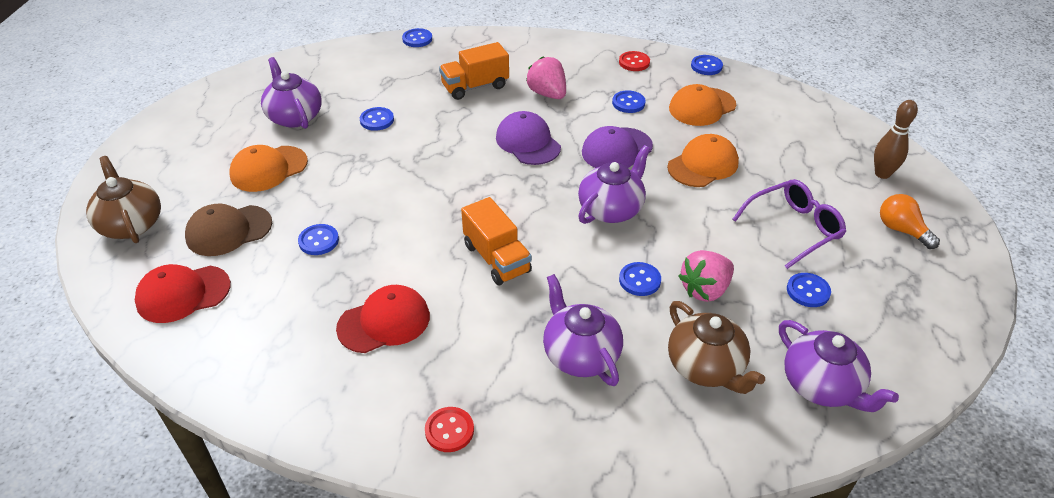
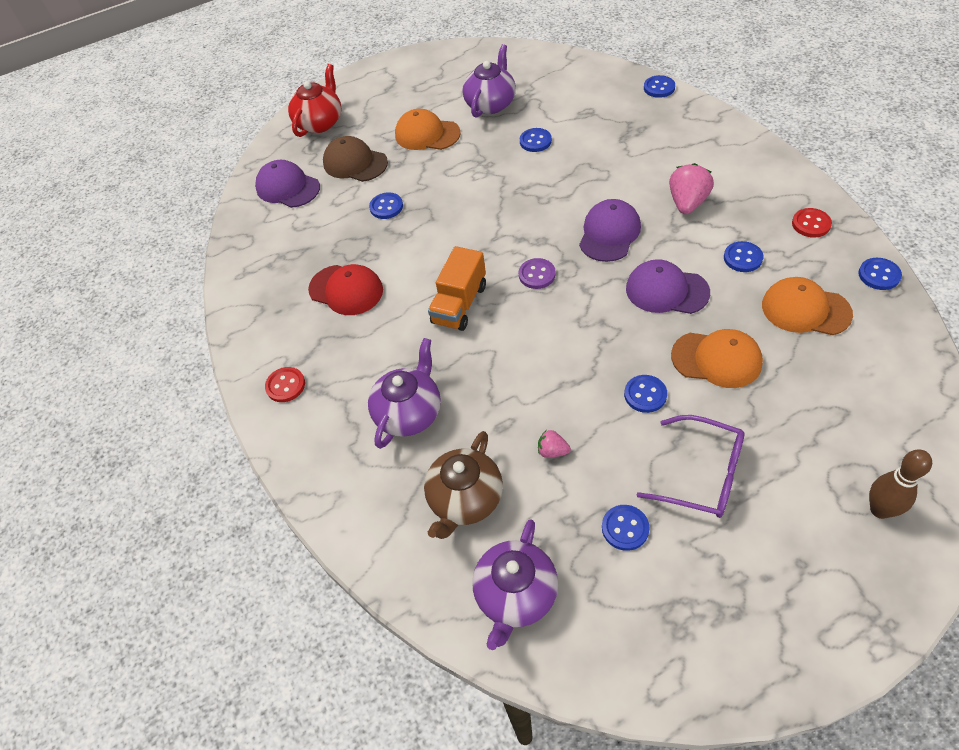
camera: 60 degrees right, 10 degrees up
(131, 224) = (320, 122): brown teapot -> red teapot
(183, 294) = (288, 187): red cap -> purple cap
(475, 86) = (641, 158): orange truck -> none
(521, 199) = (537, 274): none -> purple button
(611, 209) = (585, 334): purple teapot -> none
(639, 280) = (520, 402): blue button -> blue button (645, 394)
(705, 289) = (552, 451): pink strawberry -> pink strawberry, size x0.53
(901, 230) = (801, 568): orange light bulb -> none

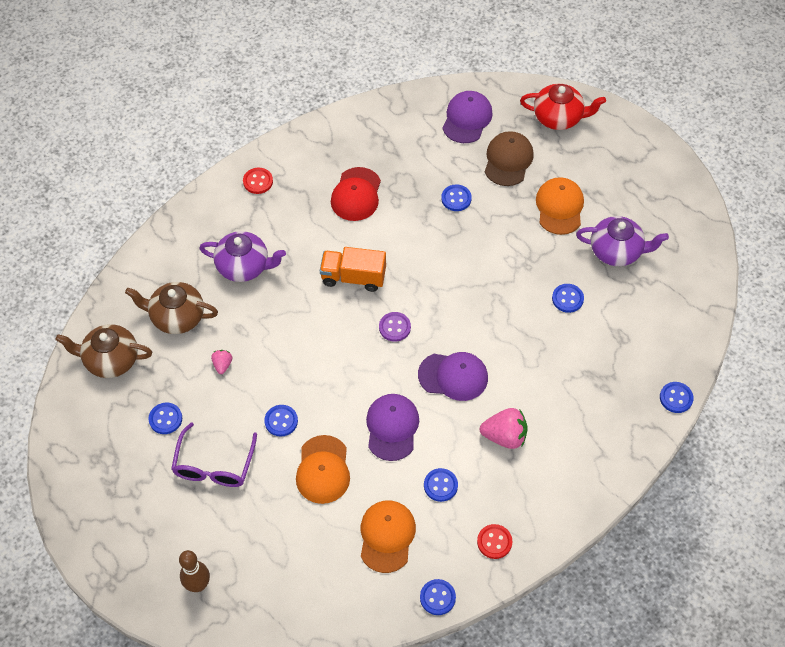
camera: 70 degrees right, 5 degrees up
(515, 595) = (110, 360): purple teapot -> brown teapot

